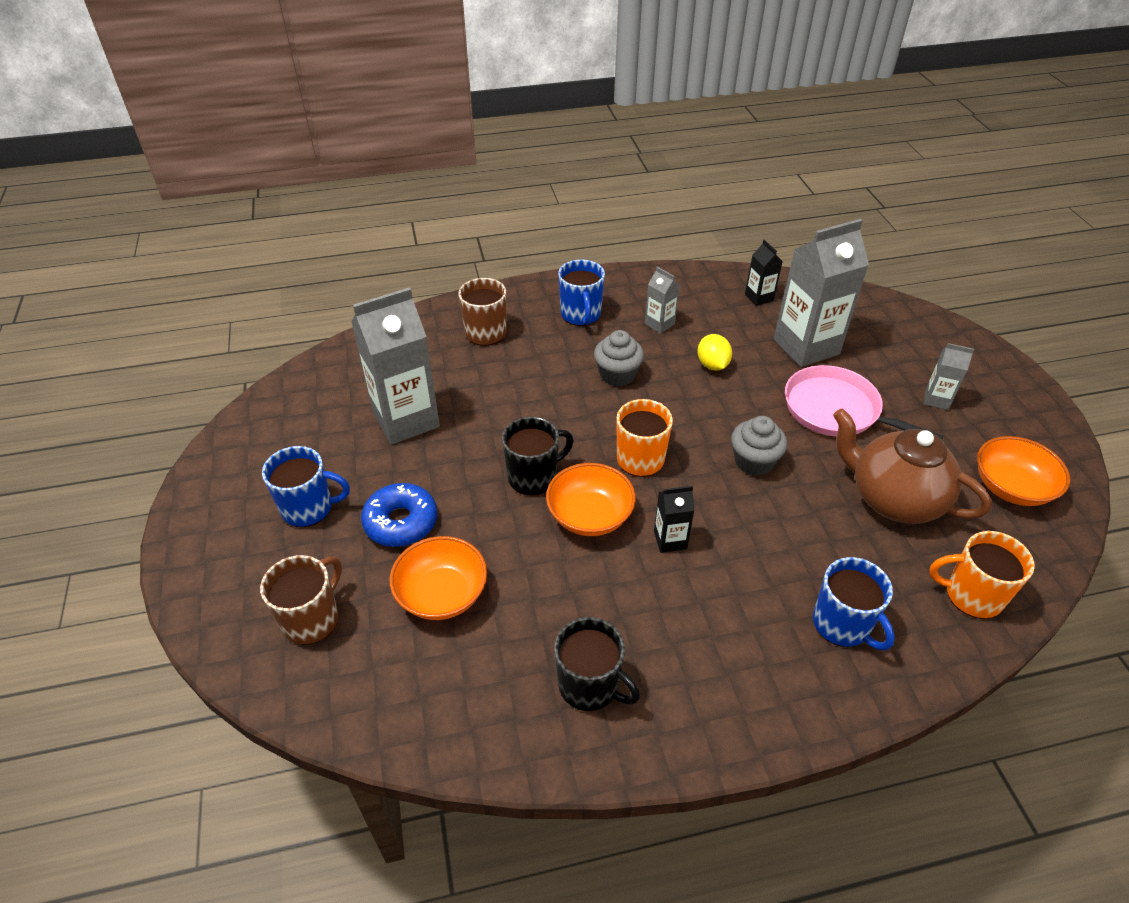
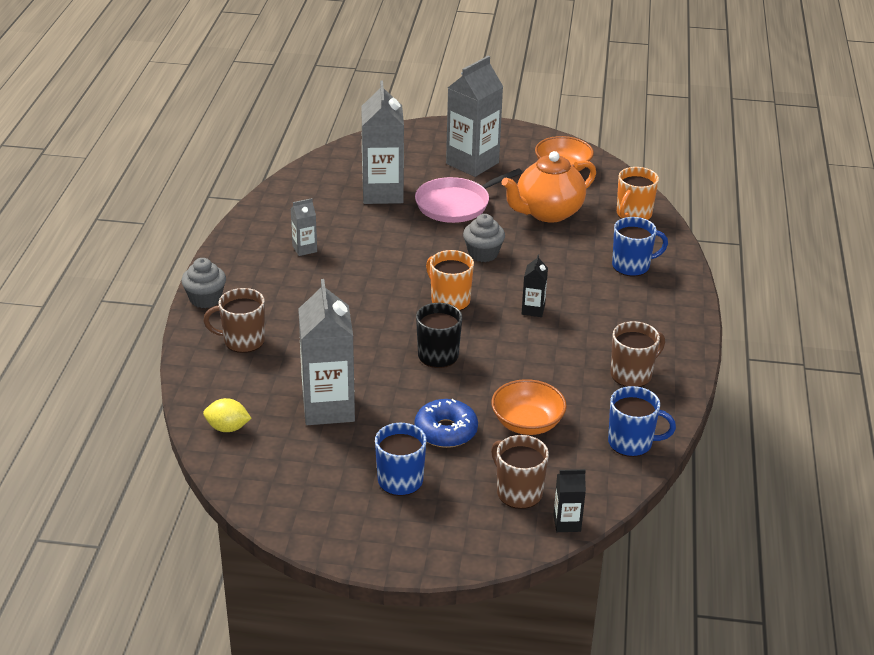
camera: 70 degrees left, 10 degrees down
(581, 315) = (261, 284): blue mug -> blue mug (631, 443)
(590, 516) = (491, 338): orange bowl -> none
(590, 686) = (632, 374): black mug -> brown mug
(617, 375) = (351, 286): grey cupcake -> grey cupcake (205, 299)
(712, 365) = (372, 239): yellow lemon -> yellow lemon (227, 428)
(759, 297) = (309, 193): black carton -> black carton (567, 523)
(893, 499) = (547, 213): brown teapot -> orange teapot
(936, 399) = (472, 163): grey carton -> grey carton, size x2.13

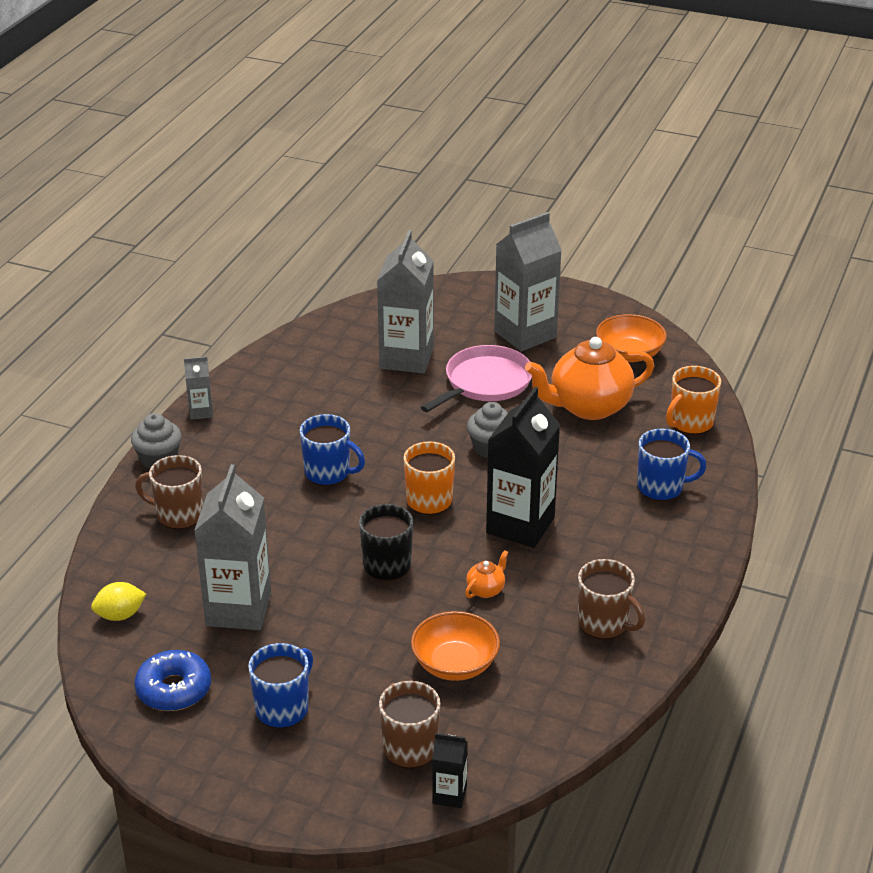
camera: 15 degrees right, 0 degrees up
(227, 428) = (120, 615): yellow lemon -> yellow lemon turned 45 degrees counterclockwise
(304, 249) = (291, 414): grey carton -> grey carton (201, 412)
(446, 431) = (358, 658): blue donut -> blue donut (174, 689)
(456, 204) = (485, 383): pink pan -> pink pan turned 150 degrees clockwise
(527, 362) = (486, 590): none -> orange teapot
(533, 310) = (520, 525): black carton -> black carton, size x2.13
(631, 443) = (567, 709): blue mug -> blue mug (328, 473)
(632, 374) = (604, 624): brown mug -> brown mug turned 60 degrees clockwise

